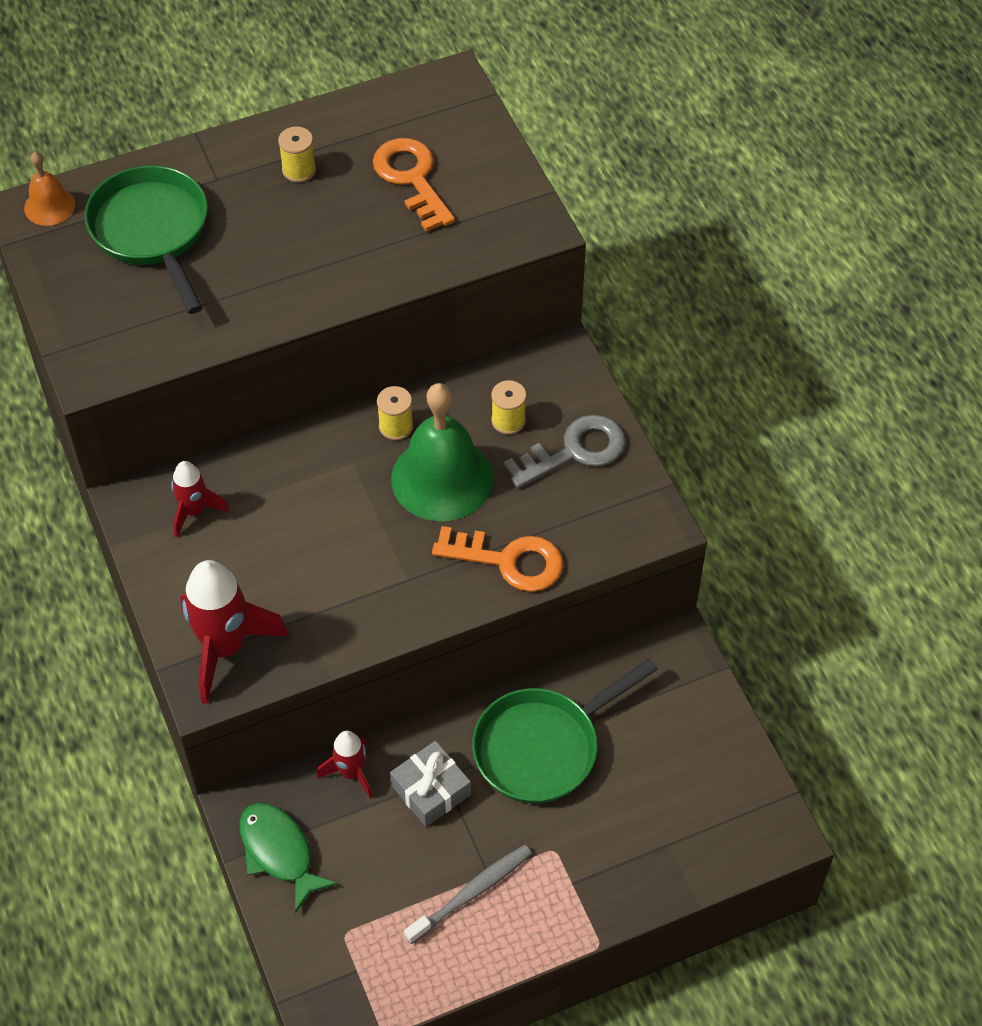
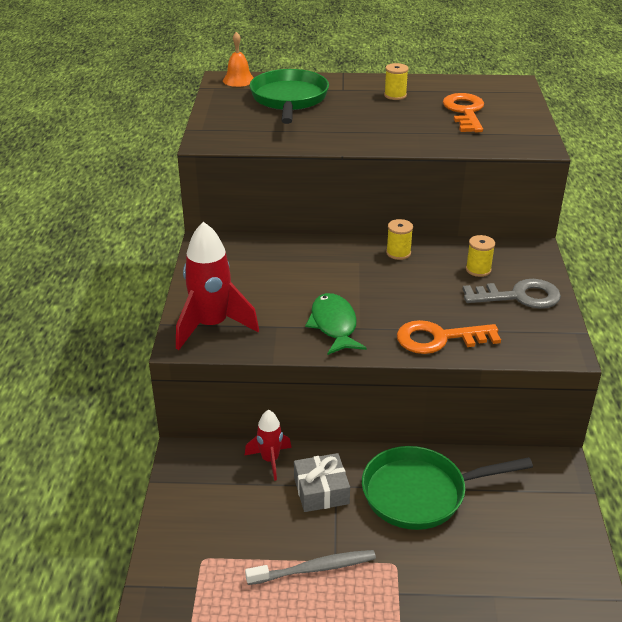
camera: 25 degrees right, 20 degrees down
(194, 511) = (241, 257): red rocket -> none
(279, 852) = (190, 489): green fish -> green fish (334, 325)
(442, 478) = (415, 285): green bell -> none
(508, 561) = (439, 339): orange key -> orange key turned 135 degrees clockwise

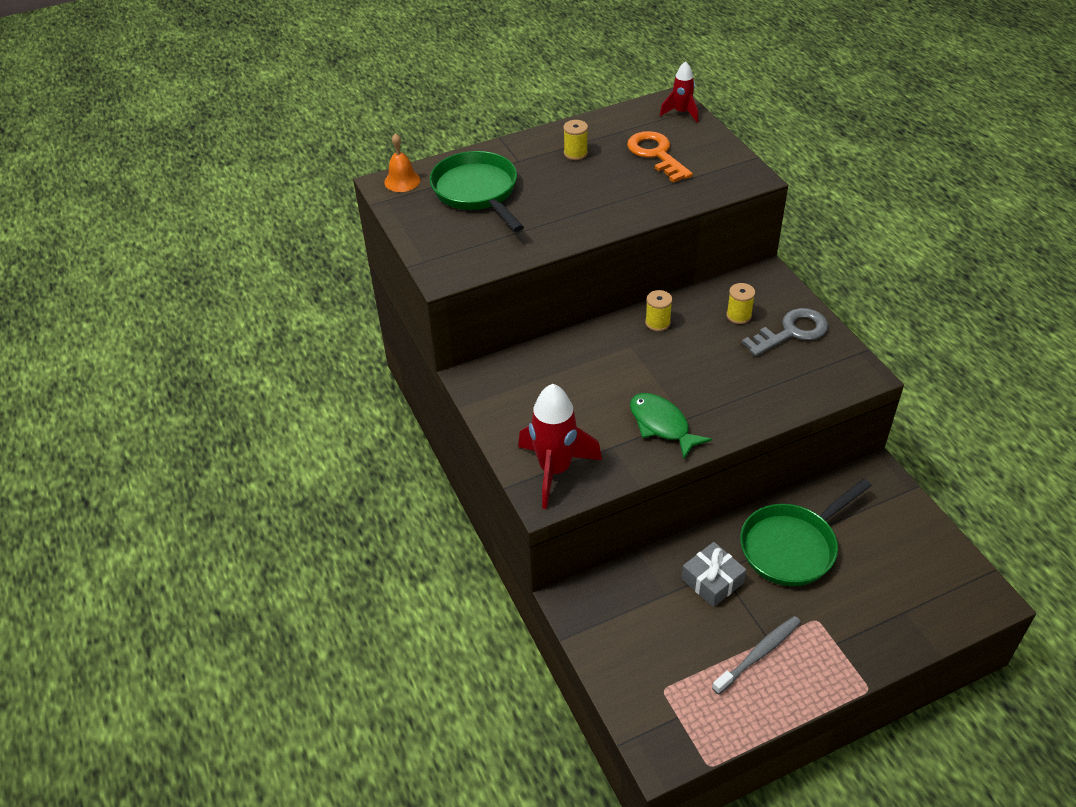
camera: 25 degrees left, 10 degrees up
(270, 460) = (649, 571): red rocket -> red rocket (681, 113)
(439, 339) = (759, 403): orange key -> none

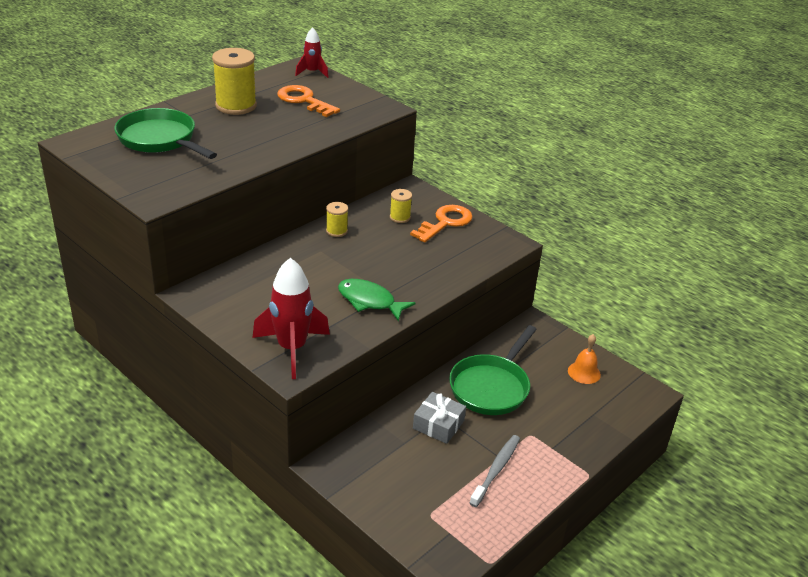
camera: 25 degrees left, 10 degrees down
(402, 181) = (86, 139): orange bell -> orange bell (584, 372)
(575, 153) = (236, 106): yellow spool -> yellow spool, size x1.96
(792, 332) = (445, 222): grey key -> orange key

